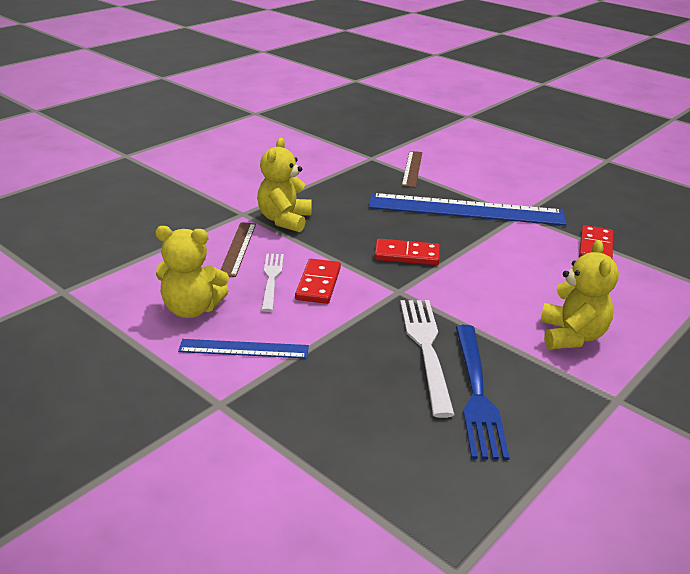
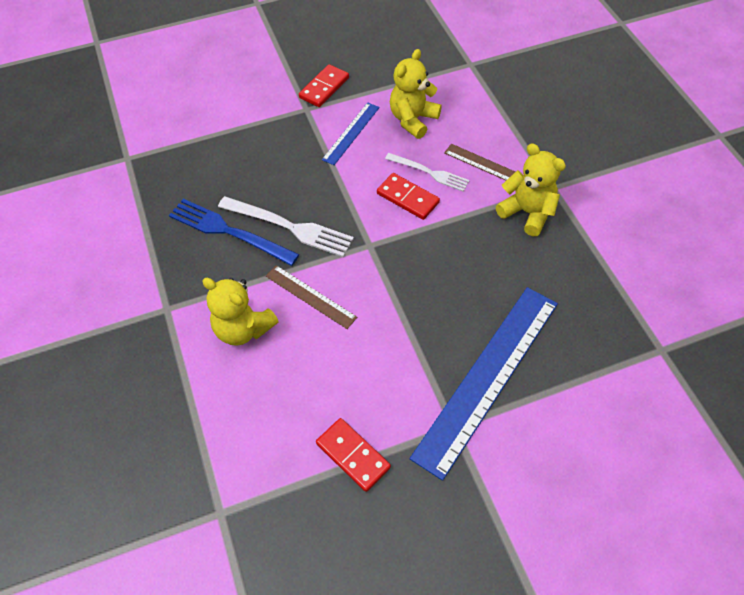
camera: 120 degrees right, 25 degrees up
(406, 255) = (421, 277): red domino -> red domino (324, 88)
(412, 168) = (615, 379): brown ruler -> brown ruler (310, 296)

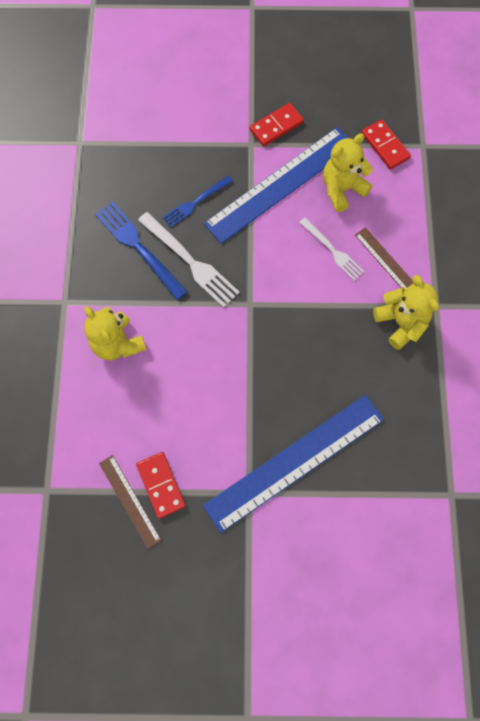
camera: 20 degrees right, 15 degrees up
(271, 174) = (195, 203): none -> blue fork
(310, 296) = (182, 334): brown ruler -> brown ruler (129, 501)
(351, 133) = (280, 184): blue ruler -> blue ruler, size x2.05
(407, 198) = (302, 269): red domino -> red domino (385, 146)

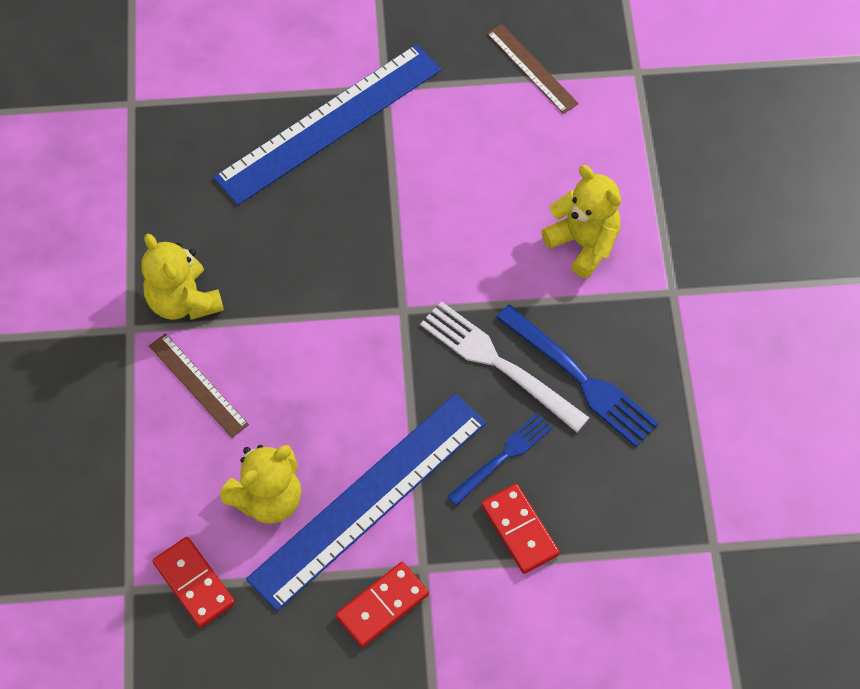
camera: 175 degrees right, 10 degrees down
(161, 485) = (495, 87): red domino -> red domino (519, 530)
(333, 251) = (281, 397): white fork -> none

